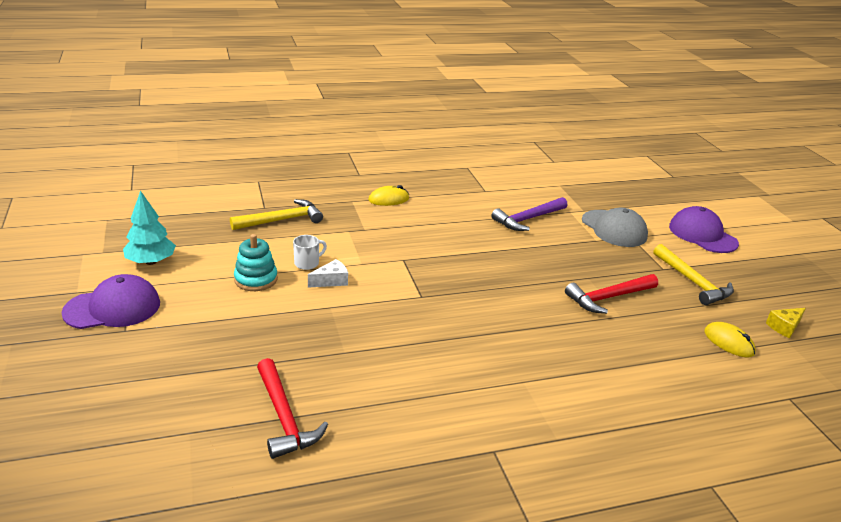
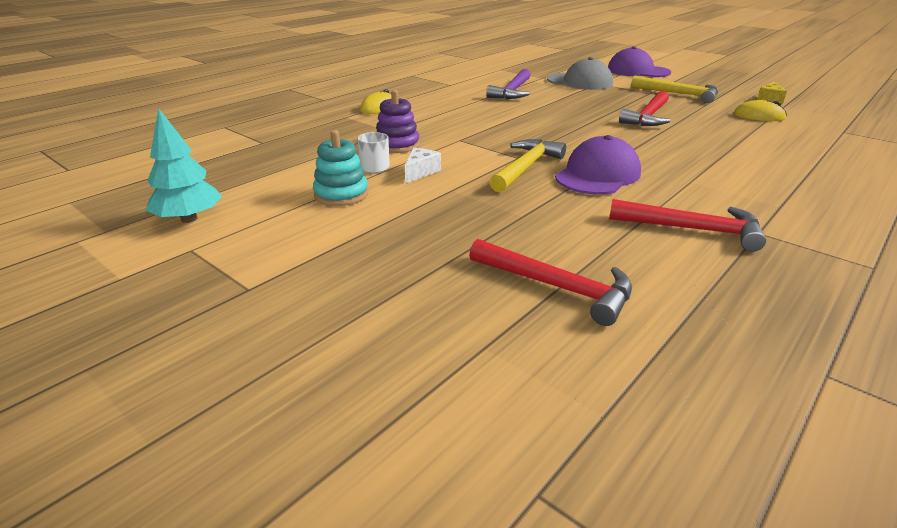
camera: 30 degrees left, 0 degrees up
(113, 308) = (198, 275): purple cap -> purple cap (597, 175)
(281, 220) = (296, 146): yellow hammer -> yellow hammer (525, 167)
(350, 247) = (397, 145): none -> purple stacking toy
(447, 423) = (692, 229): none -> red hammer

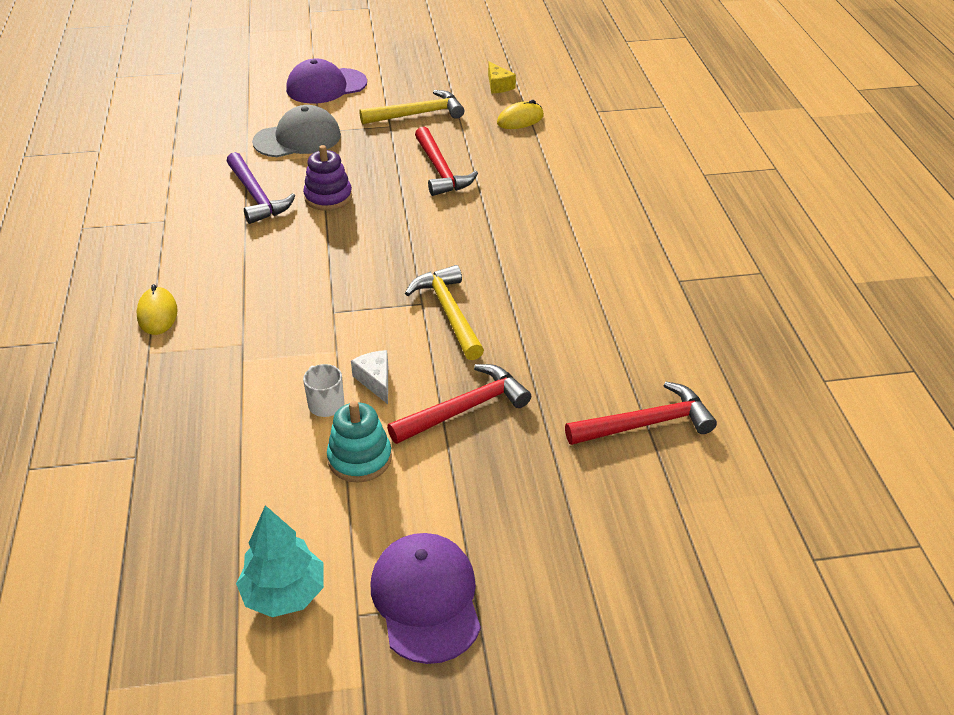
camera: 50 degrees left, 10 degrees up
(397, 145) = (289, 360): purple stacking toy -> purple stacking toy (328, 197)
(597, 175) = (512, 284): purple cap -> purple cap (426, 599)
(692, 229) = (644, 305): red hammer -> red hammer (464, 409)

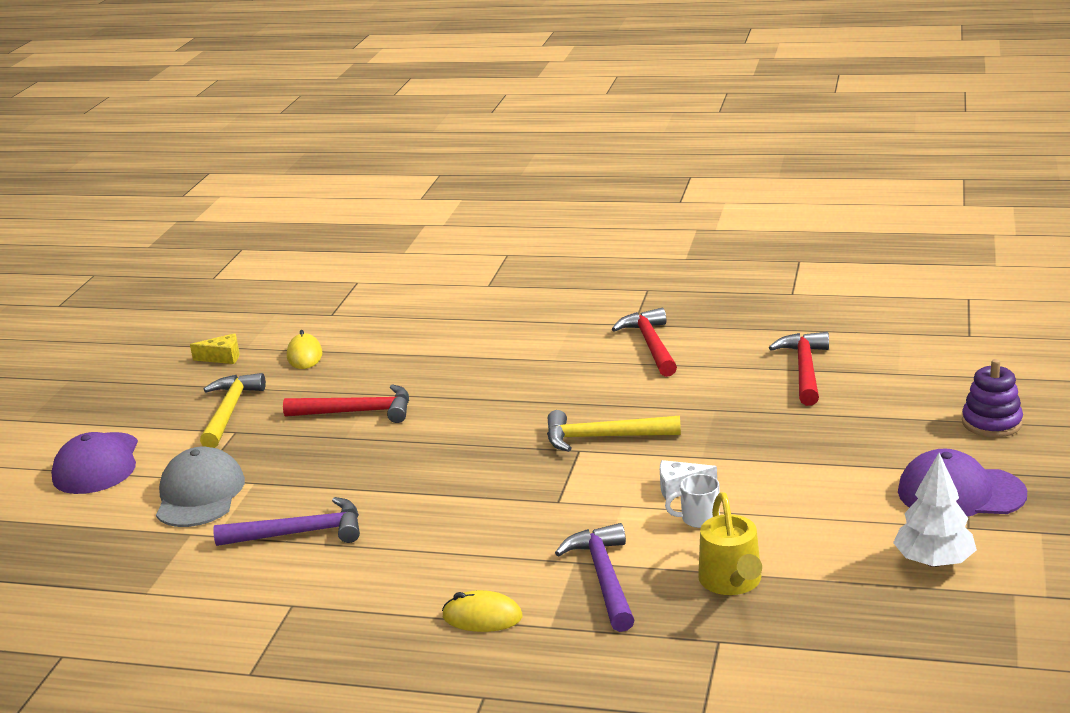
camera: 65 degrees left, 15 degrees down
(220, 366) = (604, 578): none -> purple hammer
(225, 448) = (732, 582): none -> yellow watering can
(284, 593) = (933, 561): turquoise tree -> white tree
(328, 197) = (346, 485): purple stacking toy -> purple stacking toy (991, 423)
(360, 458) = (783, 507): turquoise stacking toy -> none
(464, 409) = (744, 447): red hammer -> red hammer (650, 345)

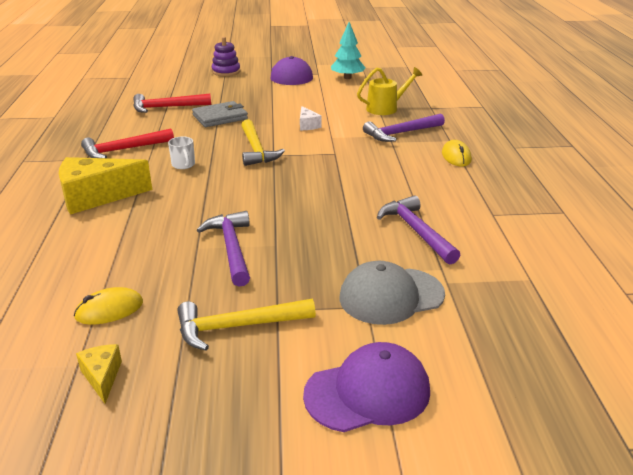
camera: 110 degrees left, 5 degrees up
(357, 412) = (231, 248): red hammer -> purple hammer
(525, 337) = (96, 197): none -> yellow cheese
(699, 518) = (336, 119): white mug -> white mug (183, 165)
(745, 412) = (220, 117): none -> grey wallet
(933, 561) = (347, 78): white tree -> turquoise tree

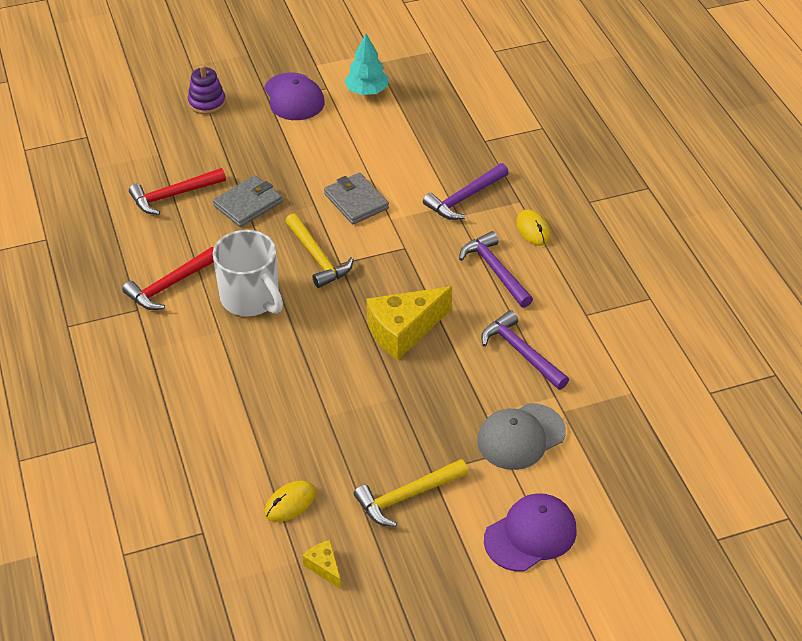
camera: 15 degrees left, 15 degrees up
(96, 197) = (188, 366): yellow cheese -> yellow cheese (403, 331)
(183, 165) = (251, 298): white mug -> white mug, size x2.31
(231, 248) = (360, 409): purple hammer -> purple hammer (495, 270)
(307, 125) = (356, 201): white cheese -> grey wallet
(386, 108) = (434, 151): yellow watering can -> none

